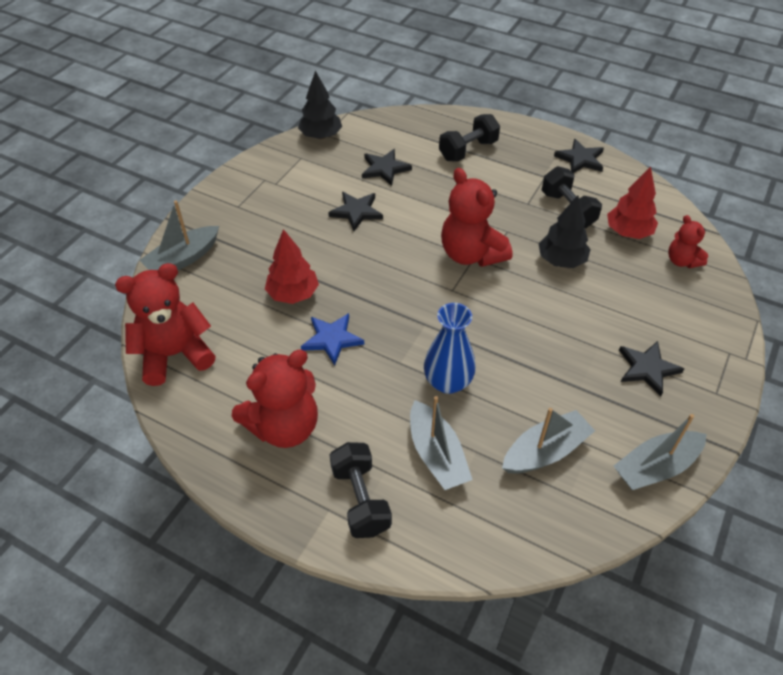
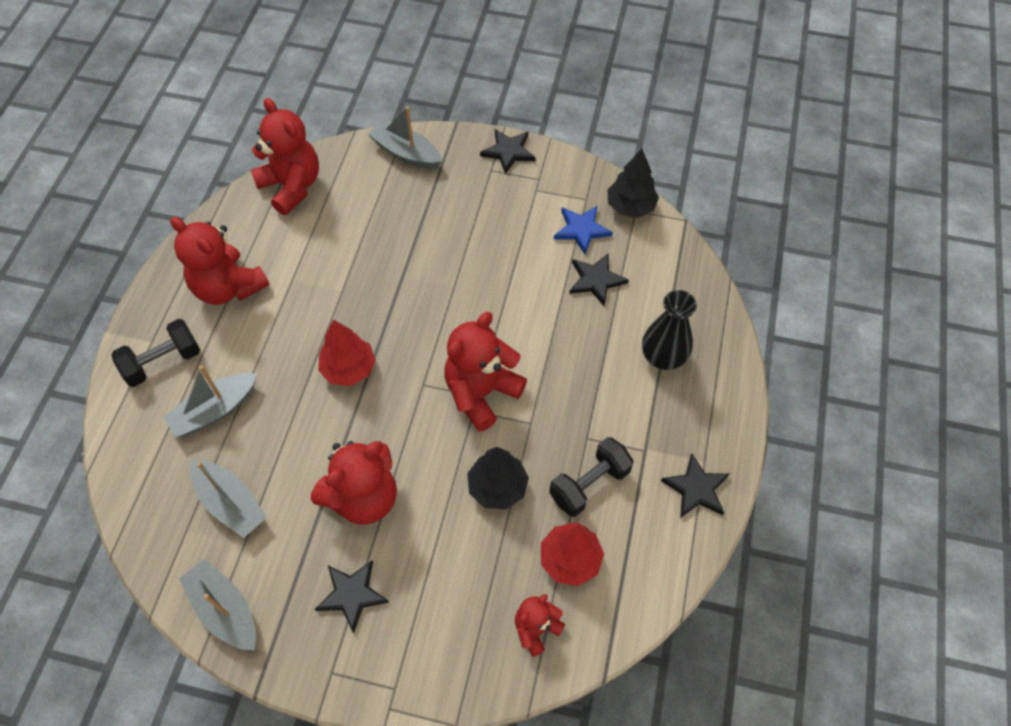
camera: 75 degrees right, 10 degrees up
(293, 294) = (383, 250): red tree -> red tree (349, 369)
(332, 339) = (333, 296): blue star -> blue star (581, 230)
(356, 212) = (515, 271): black star -> black star (508, 151)
(448, 382) = (299, 404): blue vase -> none
(468, 150) = (663, 357): black dumbbell -> black vase
(556, 347) = (363, 497): none -> red teddy bear

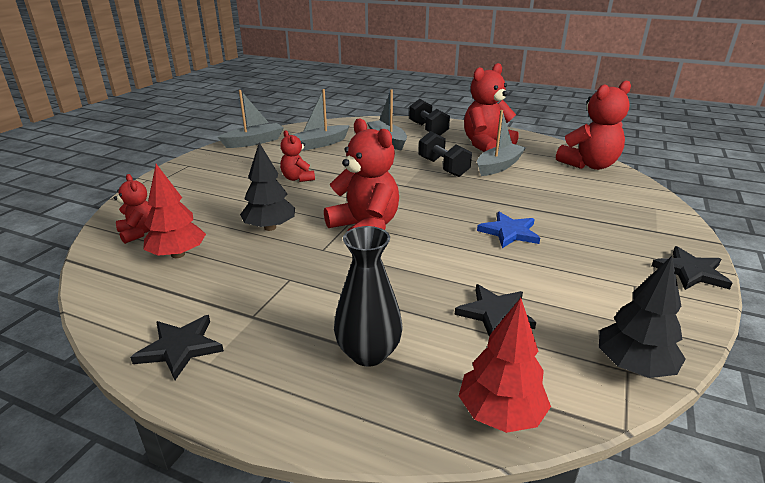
camera: 100 degrees right, 30 degrees down
(349, 369) = (407, 178): red tree -> red tree (500, 413)
(352, 594) = (231, 172): black star -> none
(363, 497) = (297, 178): red teddy bear -> red teddy bear, size x0.55
(406, 153) = (654, 212): grey boat -> grey boat (498, 166)
(581, 230) = (577, 313): blue star -> blue star (509, 232)
(589, 484) = (239, 274): black dumbbell -> black dumbbell (443, 167)

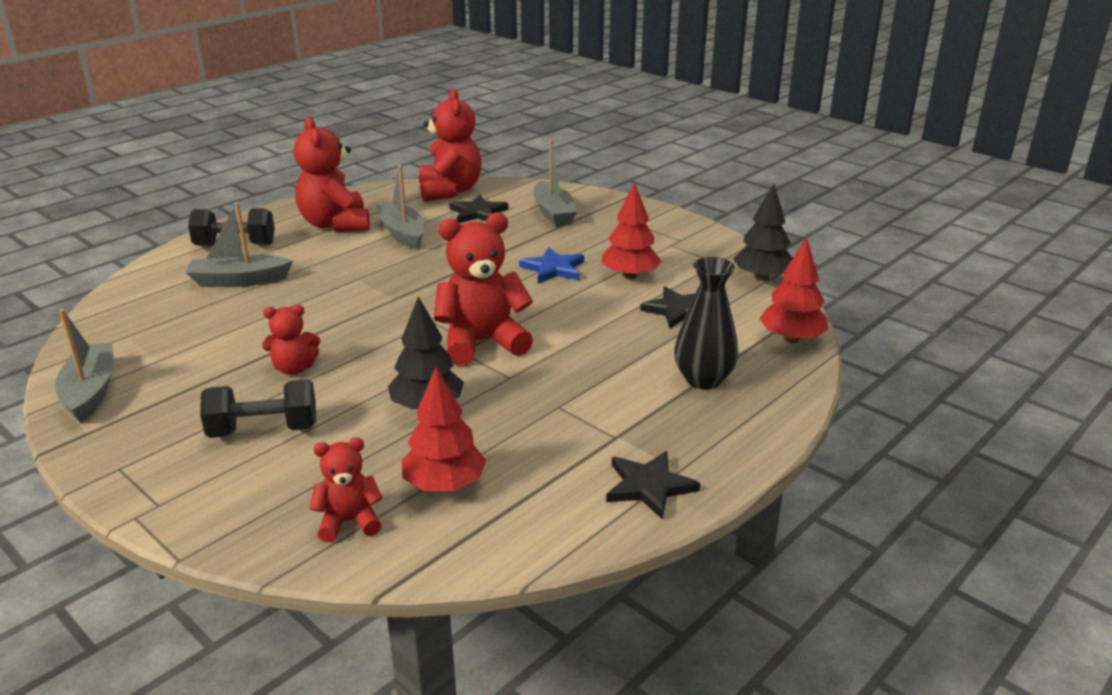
camera: 70 degrees left, 0 degrees up
(320, 144) = (181, 333): grey boat -> grey boat (553, 213)
(443, 167) = (371, 264): black dumbbell -> black dumbbell (264, 430)
(537, 272) = (629, 276): none -> red tree
(691, 272) = (666, 219): black star -> black star (478, 213)

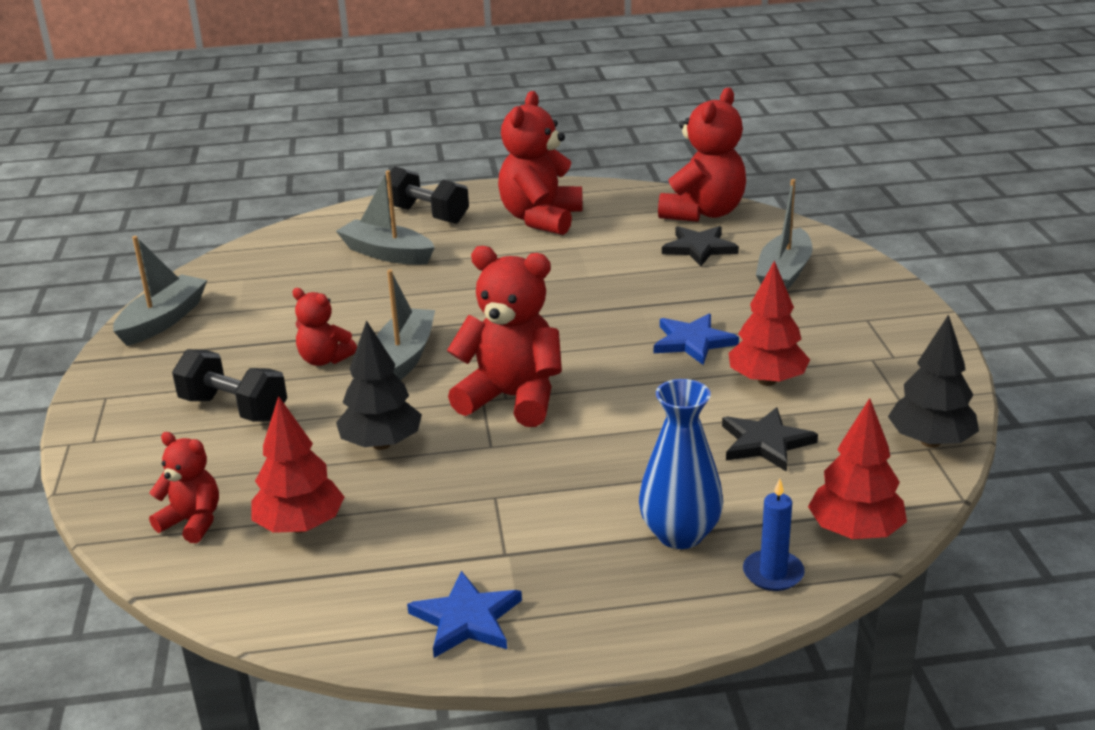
camera: 40 degrees right, 0 degrees up
(403, 234) = (591, 249): grey boat -> grey boat (404, 358)
(649, 486) = (466, 619): black star -> blue star
(703, 379) = (680, 534): black vase -> blue vase
(782, 378) = (773, 573): none -> blue candle

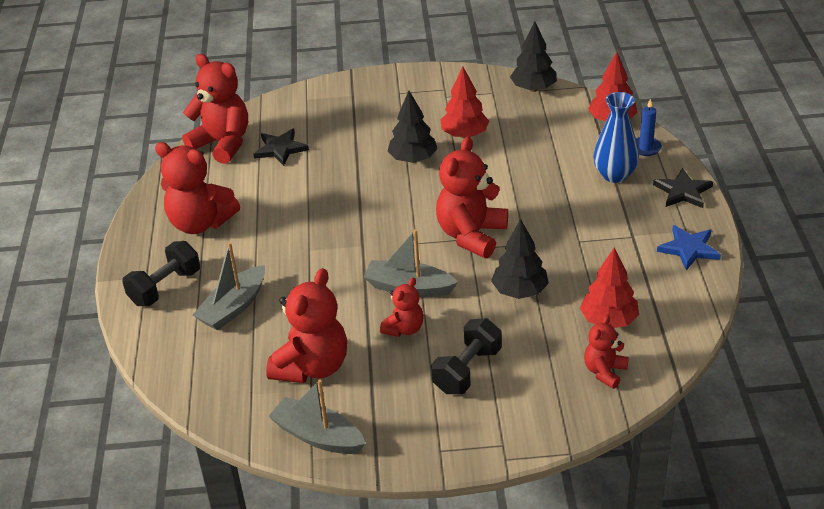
camera: 85 degrees left, 10 degrees up
(274, 307) = (312, 367): none -> red teddy bear
(693, 342) = (413, 159): blue star -> black tree
(765, 443) = (530, 141): black star -> black star (683, 191)
(784, 273) = (330, 117): grey boat -> none

